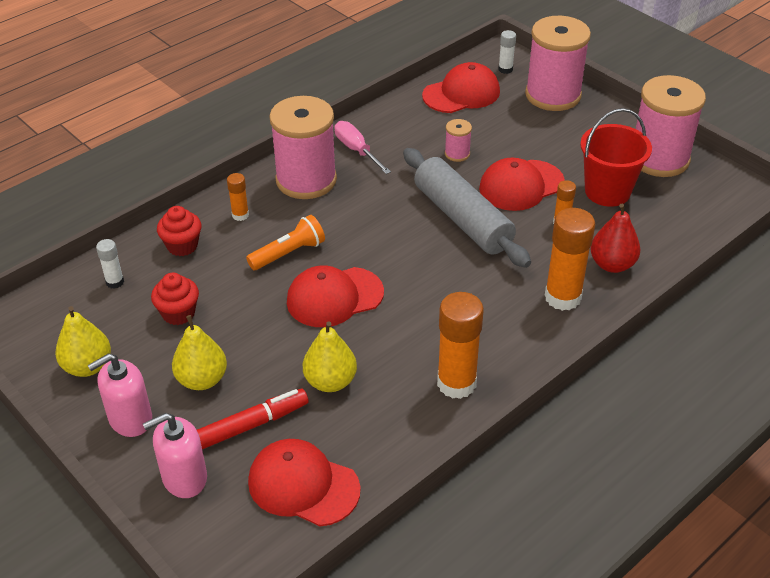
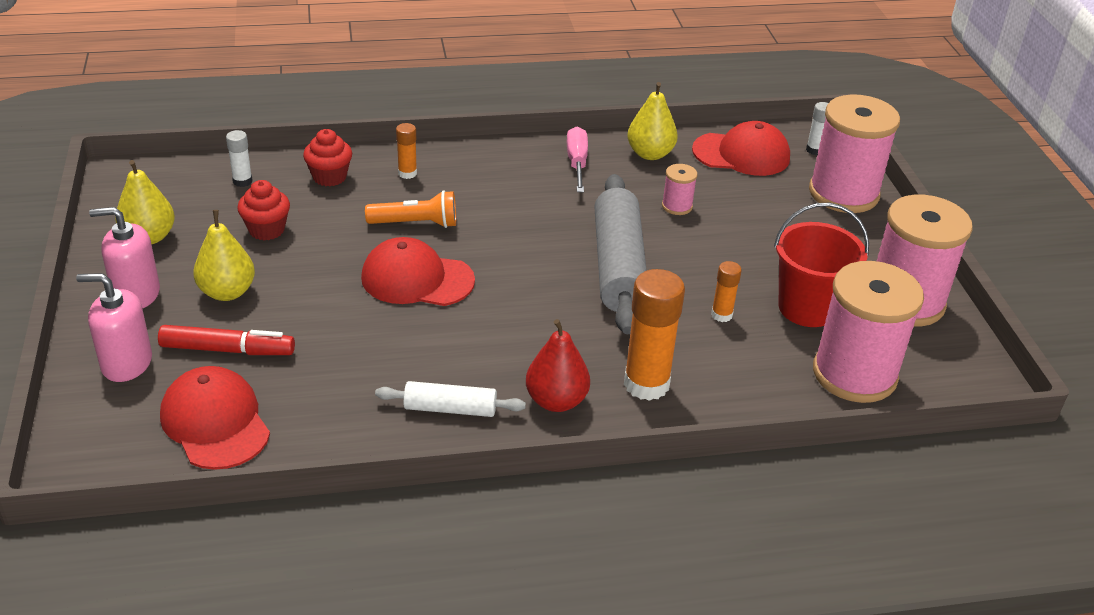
camera: 30 degrees right, 5 degrees down
(306, 180) = (500, 169): pink spool -> pink spool (854, 374)
(330, 381) = (334, 348): yellow pear -> yellow pear (650, 154)
(456, 383) = (450, 409): orange glue stick -> white rolling pin
(521, 185) = (714, 262): red cap -> none
(612, 264) = (736, 378): red pear -> red pear (556, 401)

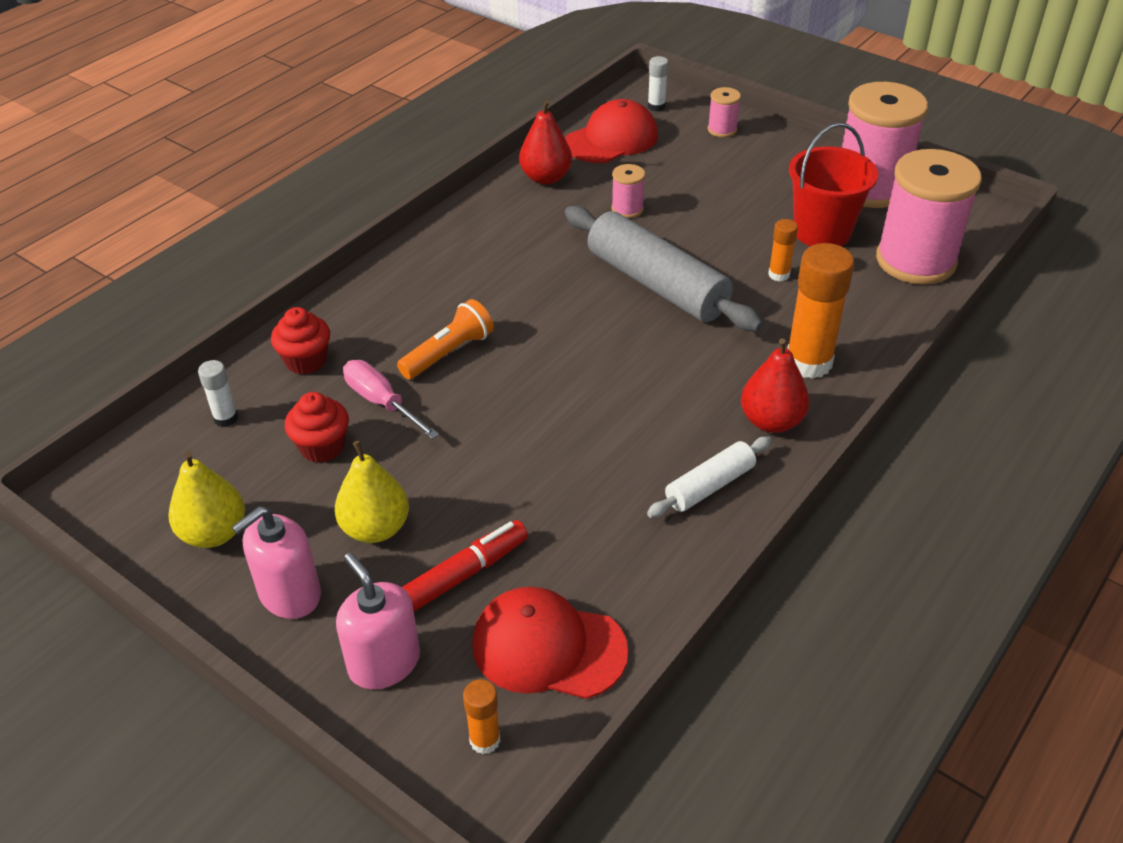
camera: 40 degrees left, 5 degrees up
(126, 363) = (384, 662): pink soap dispenser -> pink soap dispenser turned 90 degrees clockwise
(407, 173) = (373, 314): orange glue stick -> orange glue stick (485, 740)
(417, 279) = (523, 400): red cap -> none
(577, 163) = (501, 219): pink screwdriver -> pink screwdriver (382, 402)
(650, 154) = (546, 178): yellow pear -> red pear
(843, 193) = (722, 130): pink spool -> pink spool, size x0.43

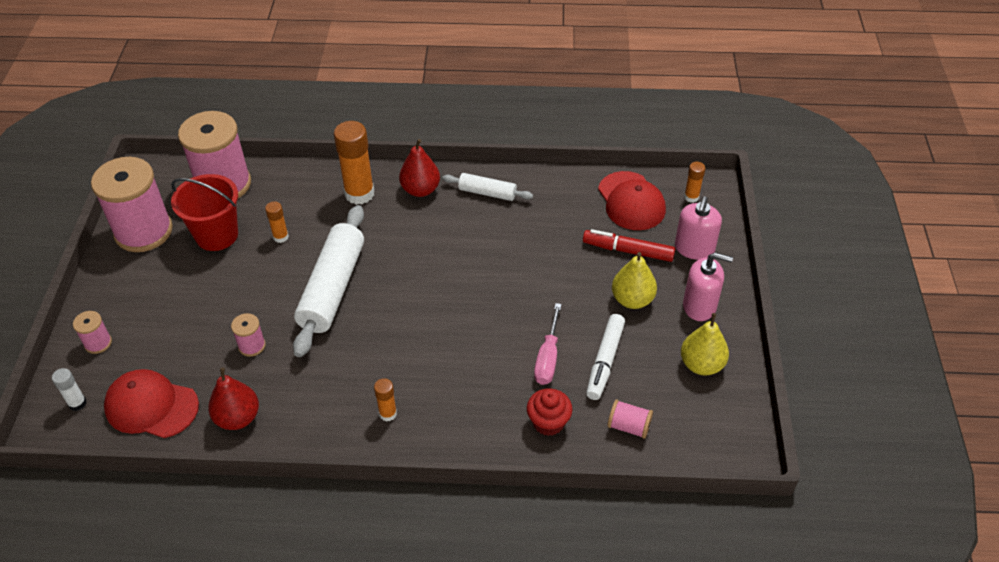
camera: 125 degrees left, 5 degrees up
(226, 418) = (629, 426): white glue stick -> pink spool
(322, 447) = (605, 361): red cupcake -> white marker
(447, 261) = (388, 413): none -> orange glue stick
(448, 353) = (480, 353): orange flashlight -> none
(657, 284) = (332, 288): grey rolling pin -> white rolling pin

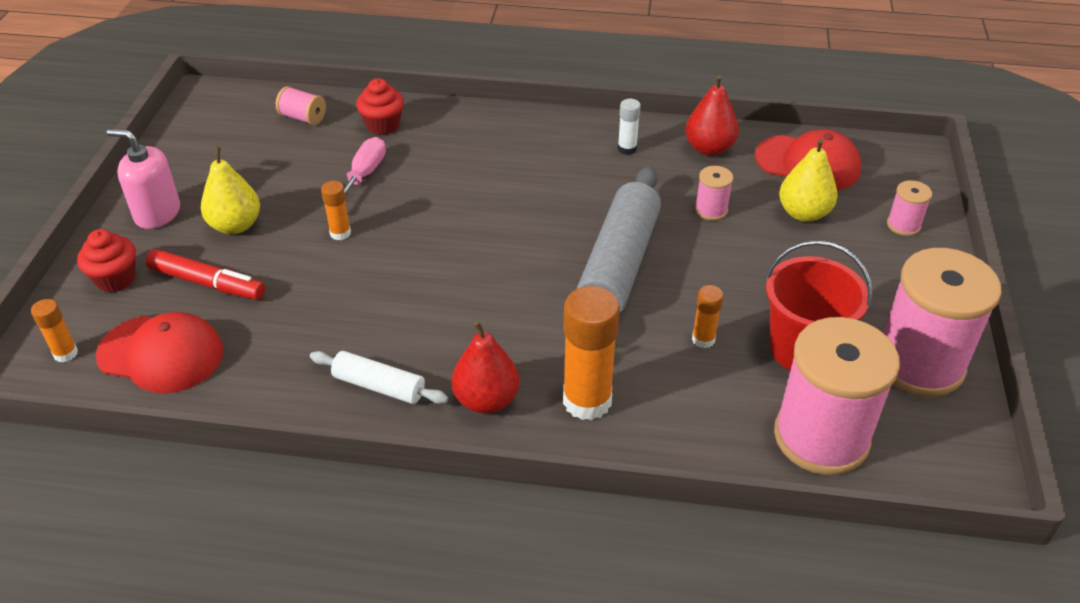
camera: 175 degrees left, 5 degrees down
(77, 403) = (892, 171): white glue stick -> white glue stick (627, 149)
(332, 288) = (619, 265): white rolling pin -> grey rolling pin
(388, 413) = (549, 142): orange glue stick -> orange glue stick (340, 233)
(605, 361) = (300, 169): white marker -> none
(631, 201) = (161, 354): red cap -> red cap turned 120 degrees clockwise
(694, 248) = (116, 279): pink soap dispenser -> red cupcake
(701, 364) = (195, 159): yellow pear -> yellow pear (803, 213)

